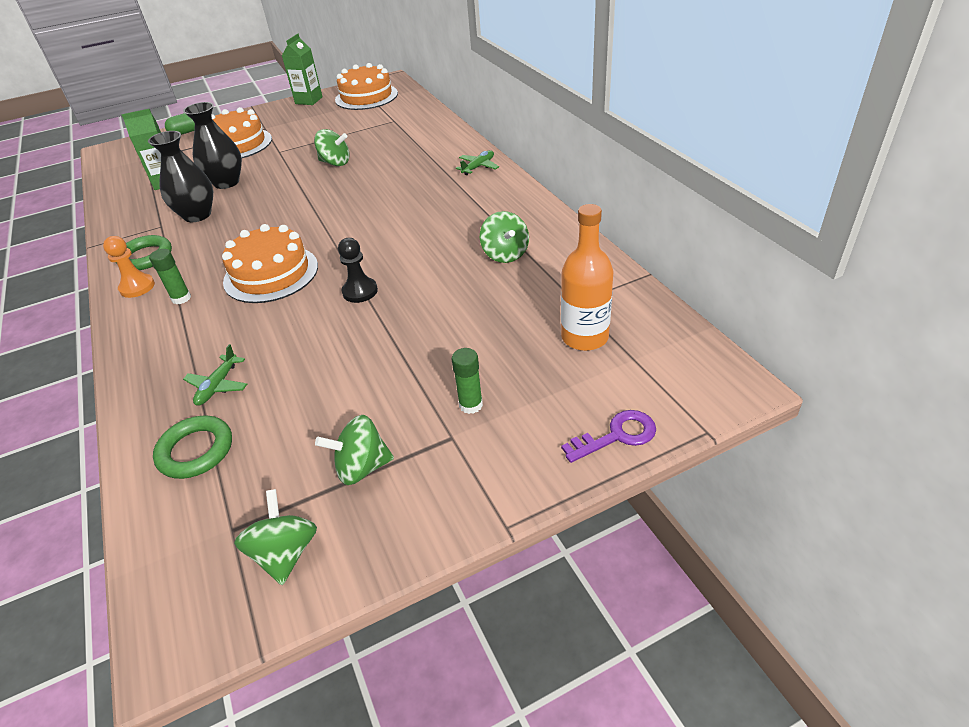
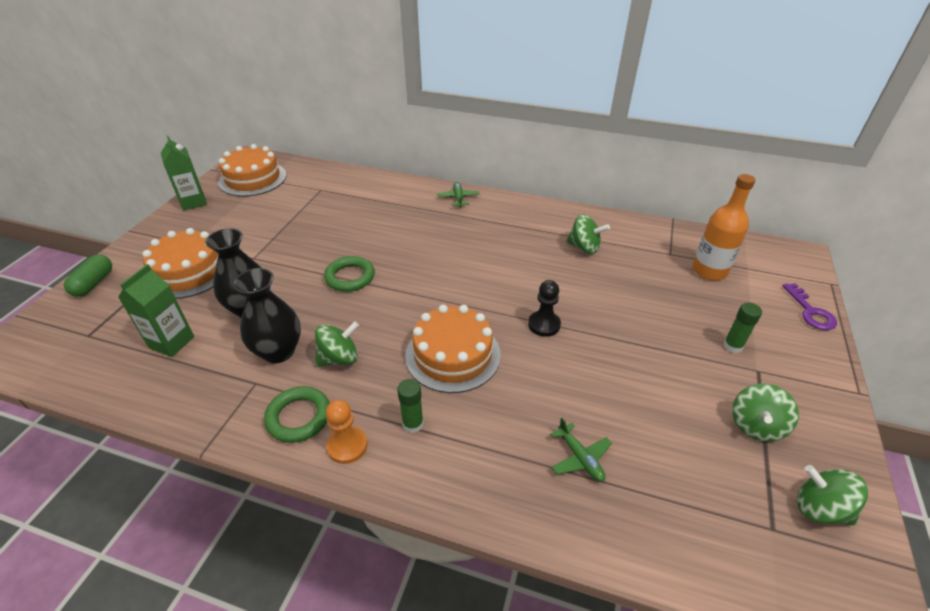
camera: 50 degrees left, 0 degrees up
(196, 451) = (656, 510): green ring -> green ring (350, 277)
(335, 163) = (333, 243): green spinning top -> green spinning top (339, 358)
(616, 436) = (810, 311): purple key -> purple key turned 150 degrees clockwise

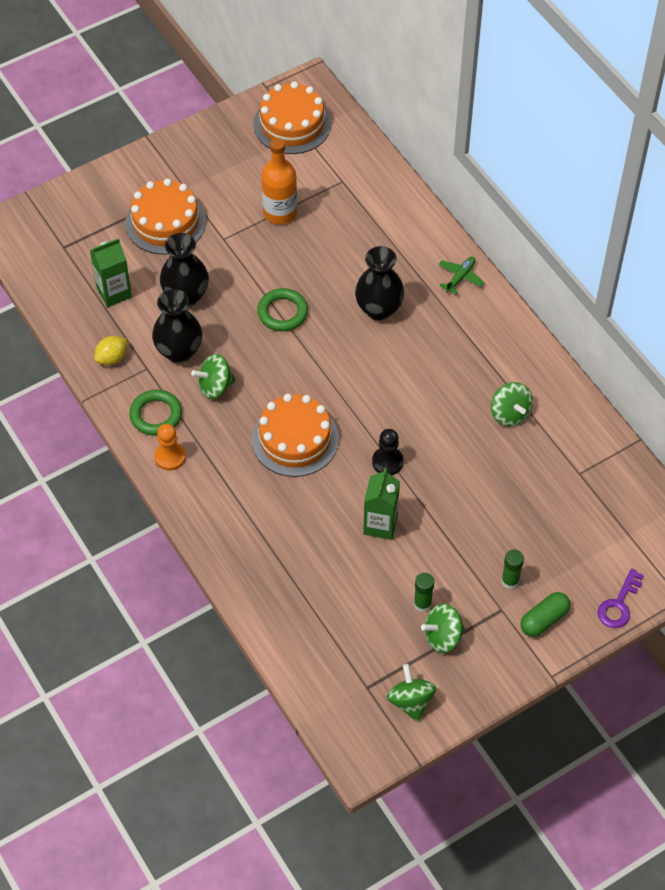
camera: 40 degrees right, 15 degrees up
(94, 283) = (91, 190): green capsule -> green capsule (544, 619)
(193, 202) = (219, 128): green carton -> green carton (380, 525)
(208, 396) = (112, 358): none -> yellow lemon
(339, 358) = (215, 386): green spinning top -> green spinning top turned 150 degrees clockwise
(413, 424) = (221, 471): green glue stick -> green glue stick (422, 604)
(423, 239) = (379, 309): none -> black vase
(580, 458) = (302, 568): green plane -> none
(709, 271) = (589, 512): orange bottle -> orange bottle (280, 212)

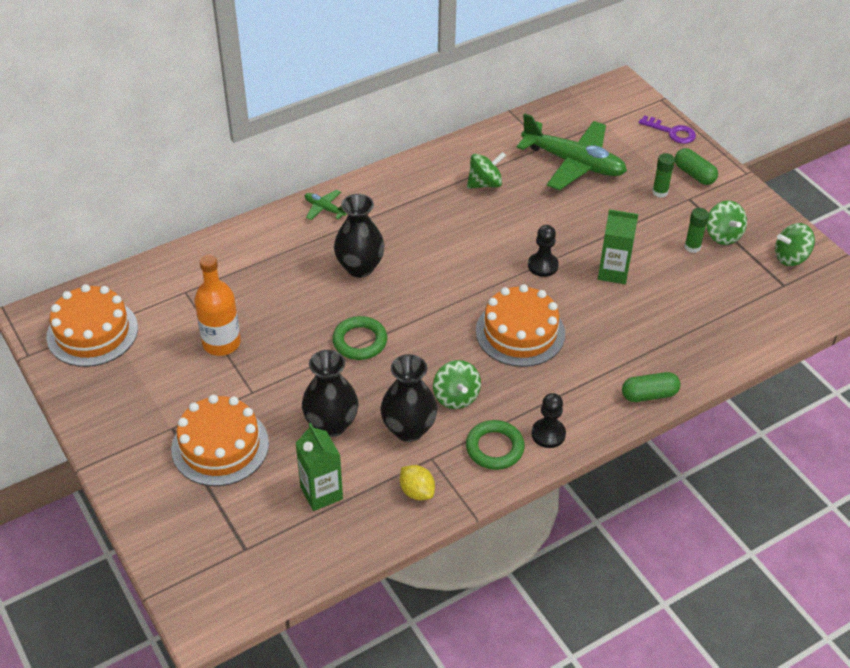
camera: 90 degrees left, 10 degrees down
(170, 457) = (548, 434): orange pawn -> black pawn
(215, 542) = (649, 395): none -> green capsule
(552, 499) = (573, 163): none -> green plane

